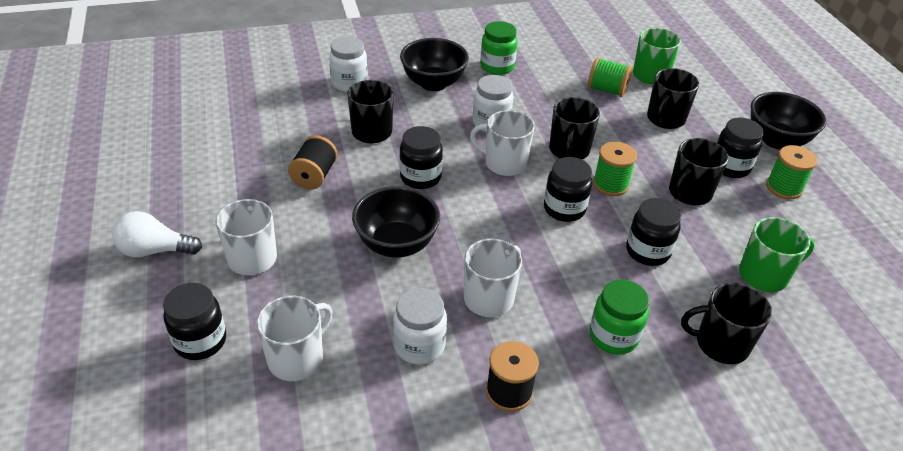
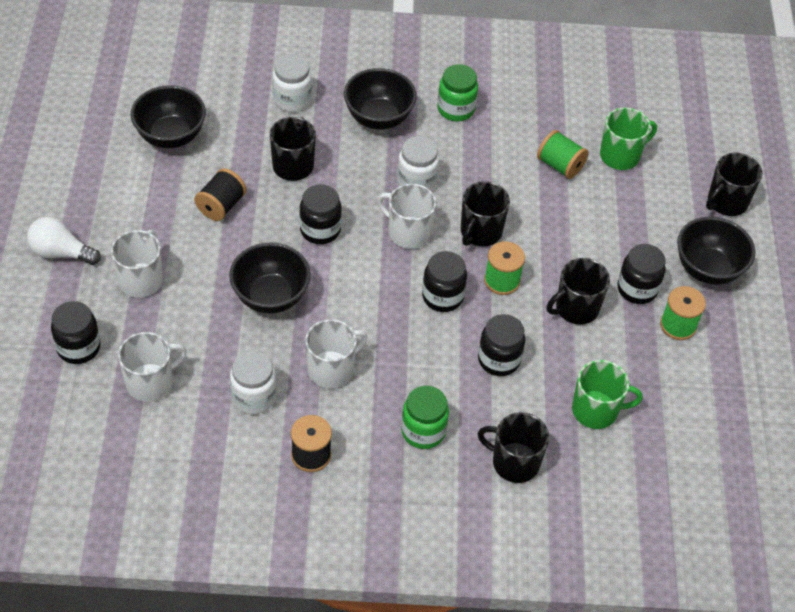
camera: 15 degrees right, 10 degrees up
(243, 129) = (171, 136): none -> black bowl
(665, 119) = (603, 216): black mug -> black mug (726, 202)

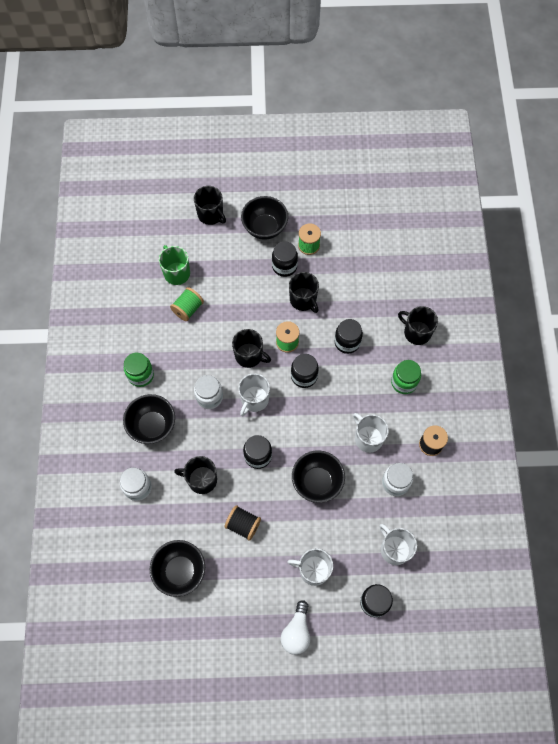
camera: 90 degrees left, 15 degrees up
(514, 462) = (416, 332): black mug -> black mug turned 105 degrees clockwise
(596, 410) = (375, 290): green mug -> none

